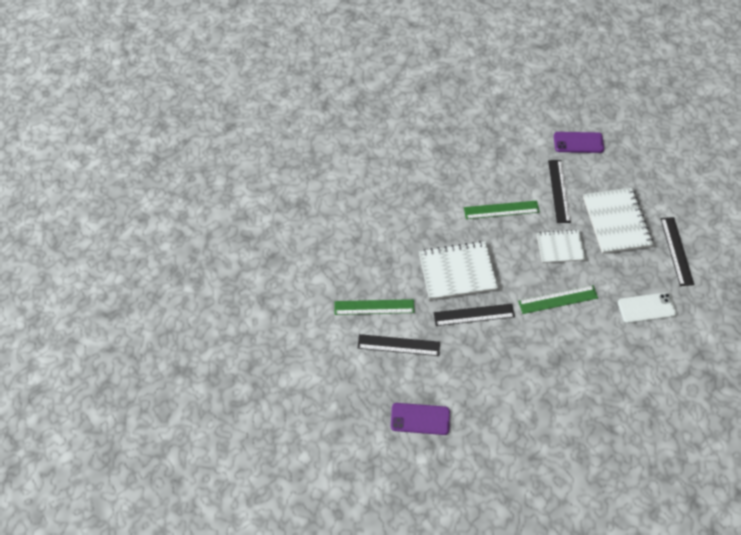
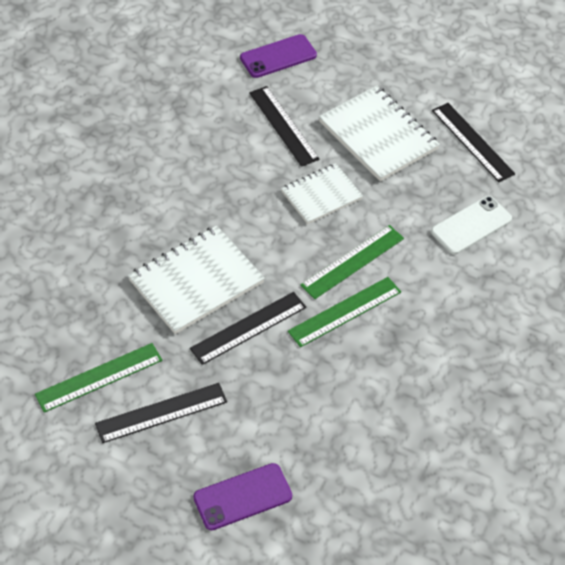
camera: 30 degrees left, 10 degrees down
(501, 210) = (217, 179): green ruler -> green ruler (345, 312)

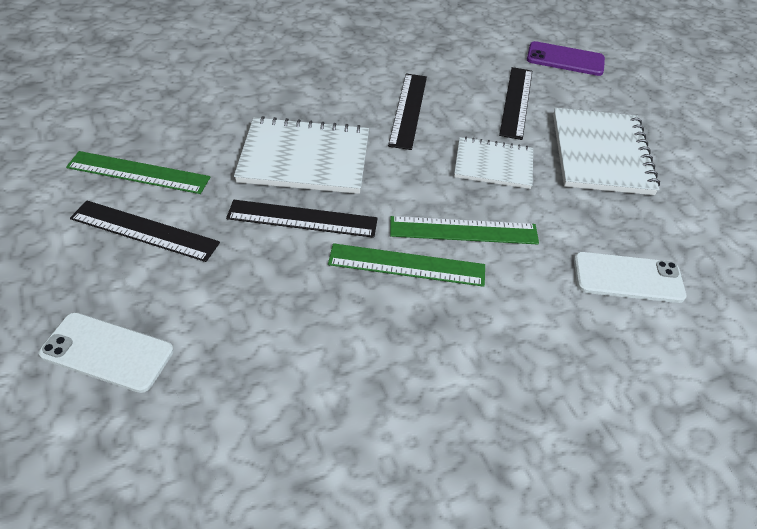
camera: 40 degrees right, 5 degrees down
(242, 497) = (107, 352): purple phone -> white phone
(472, 142) = (701, 211): black ruler -> black ruler (408, 110)

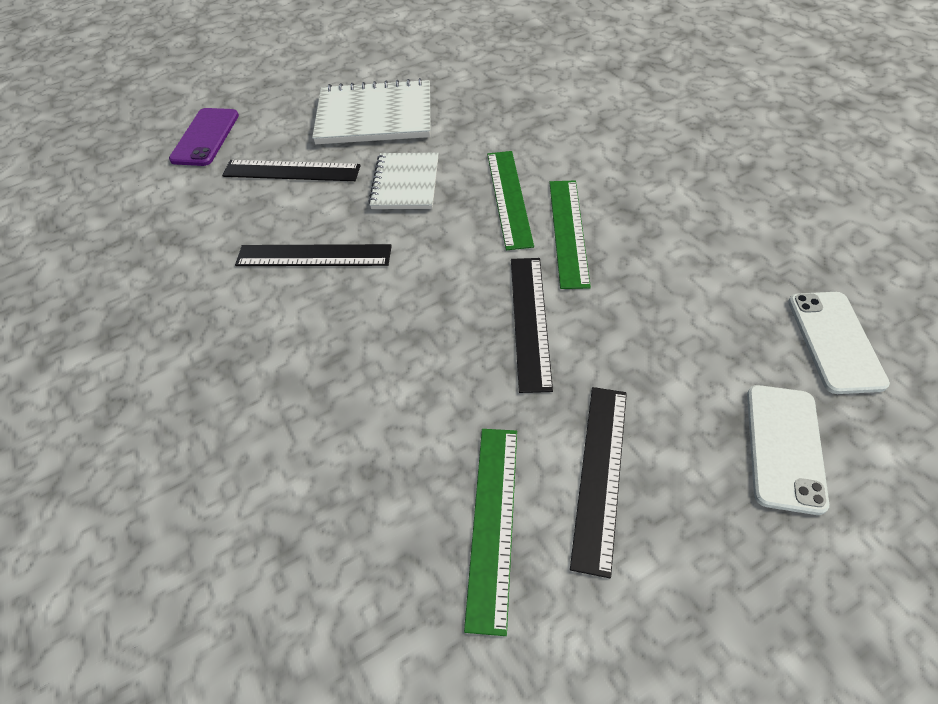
camera: 90 degrees left, 5 degrees up
(304, 158) = (424, 338): white notebook -> none
(628, 278) = (534, 106): white phone -> white phone (835, 341)

